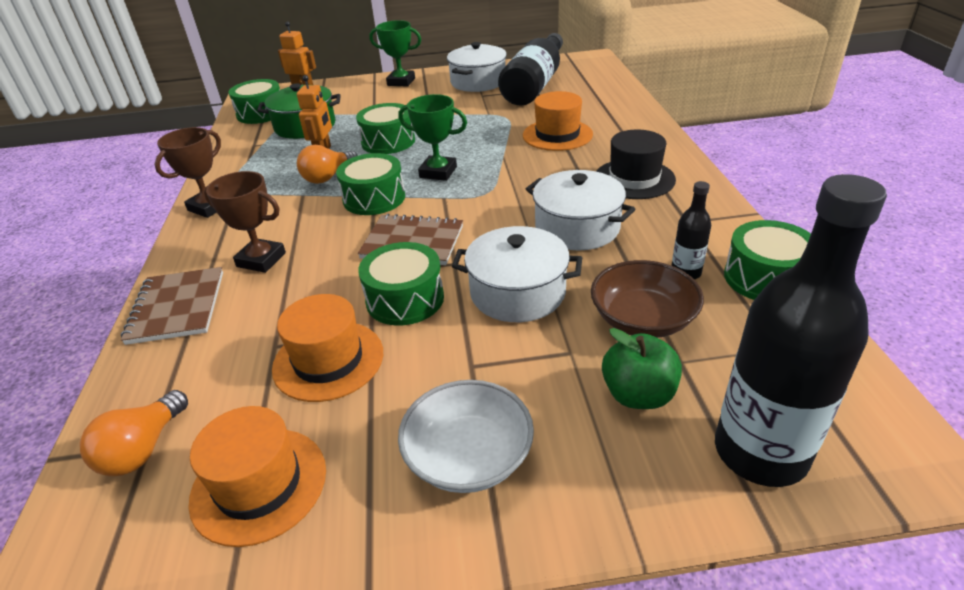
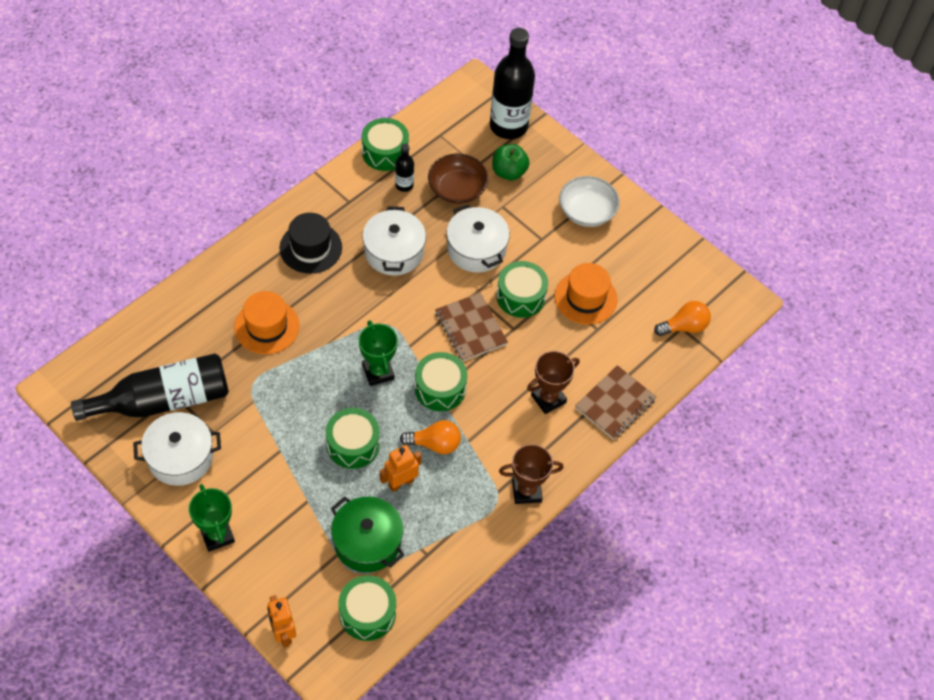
camera: 135 degrees left, 20 degrees up
(259, 484) = (658, 270): orange hat -> none
(261, 260) = (548, 399): brown trophy -> brown trophy turned 75 degrees clockwise

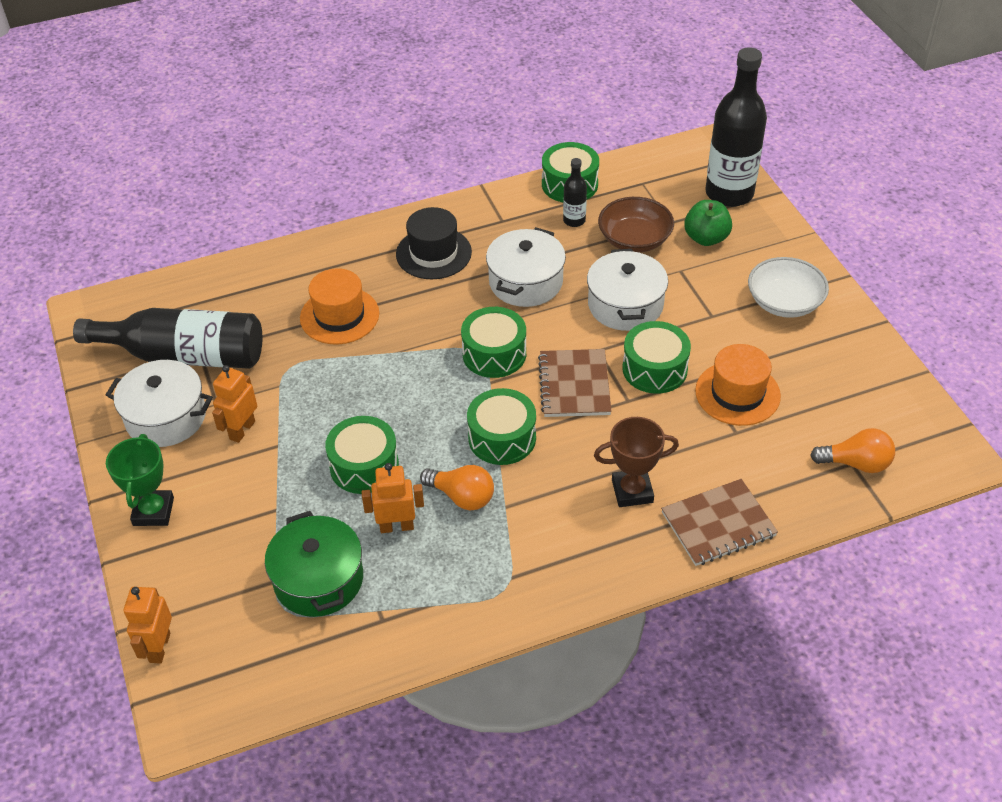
camera: 30 degrees right, 10 degrees down
(246, 447) = (242, 430): none -> orange robot
(367, 613) = (271, 662): green drum -> green drum (494, 354)
(378, 372) = (438, 398): green trophy -> none
(526, 491) = (549, 589): brown trophy -> none

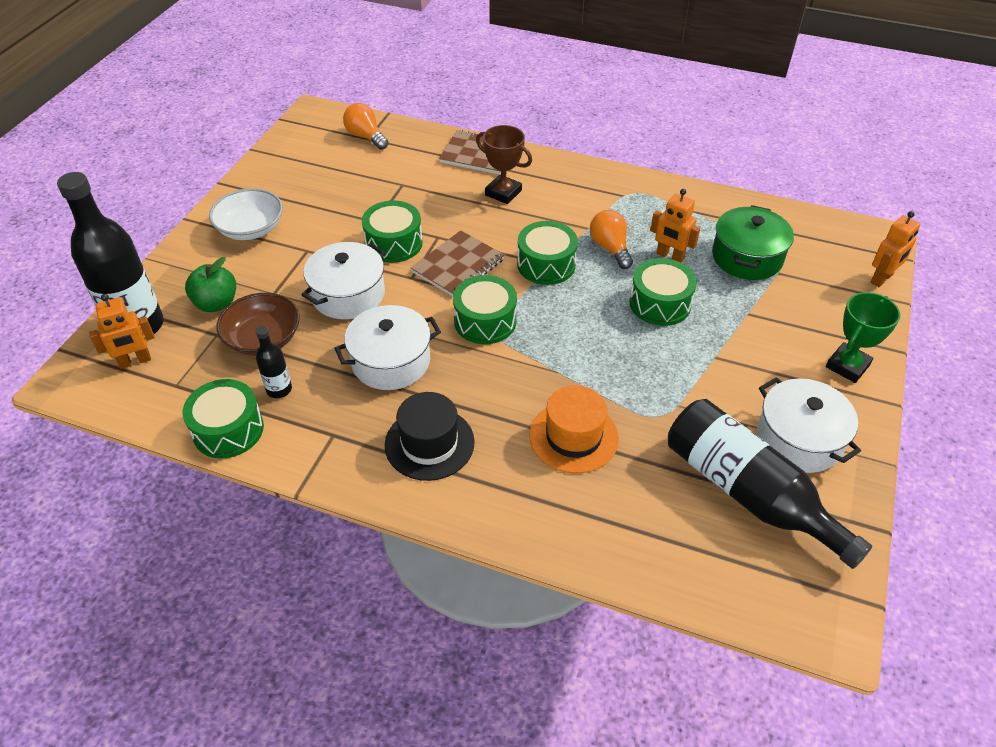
camera: 140 degrees left, 0 degrees up
(242, 430) = (737, 386): orange robot -> orange robot (135, 361)
(737, 393) = (368, 201): orange hat -> none

